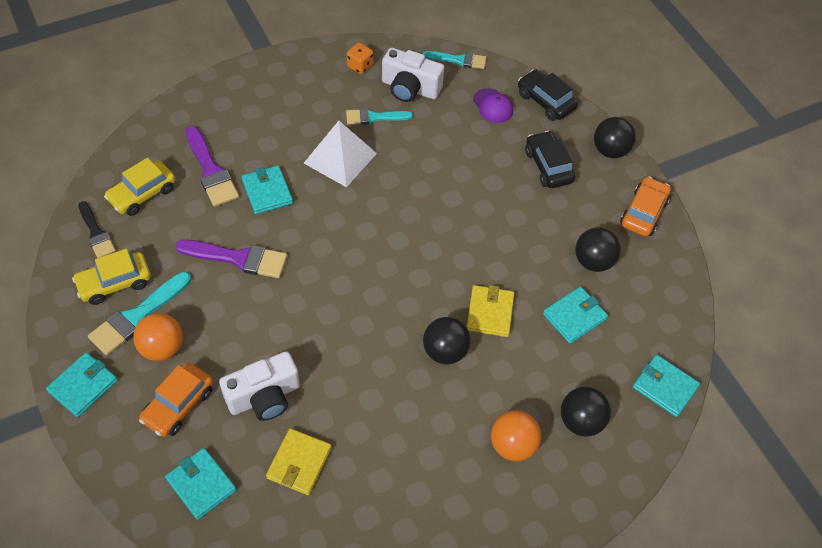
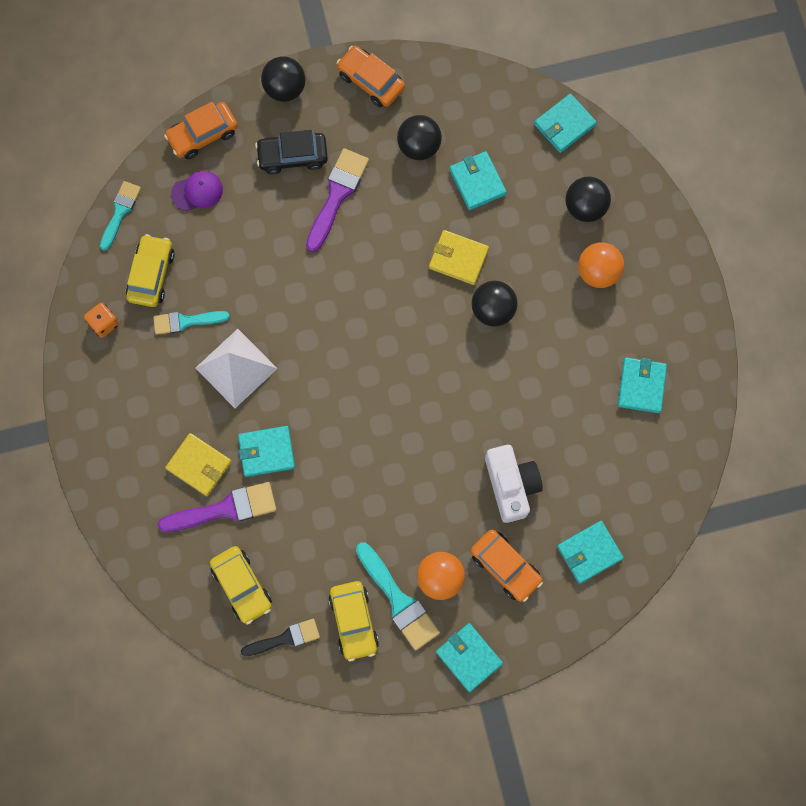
camera: 75 degrees left, 20 degrees up
(238, 258) = (347, 492): purple brush -> purple brush (337, 195)
(299, 463) = (583, 462): yellow wallet -> yellow wallet (199, 465)
(374, 117) = (186, 321): turquoise brush -> turquoise brush turned 75 degrees clockwise
(395, 510) = (641, 386): none -> turquoise wallet
(410, 88) = (151, 274): white camera -> yellow car
(545, 101) = (203, 134): black car -> orange car

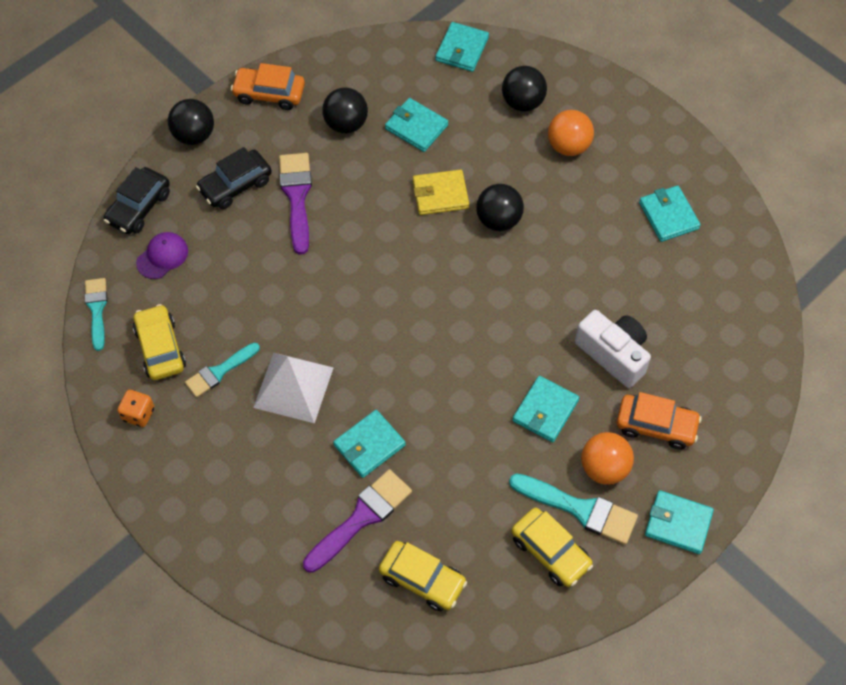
camera: 30 degrees left, 15 degrees down
(199, 465) = (311, 492): yellow wallet -> none
(203, 134) = (139, 207): orange car -> black car
(285, 638) = (495, 604): black brush -> none
(589, 552) = (721, 373): turquoise wallet -> turquoise wallet (545, 410)

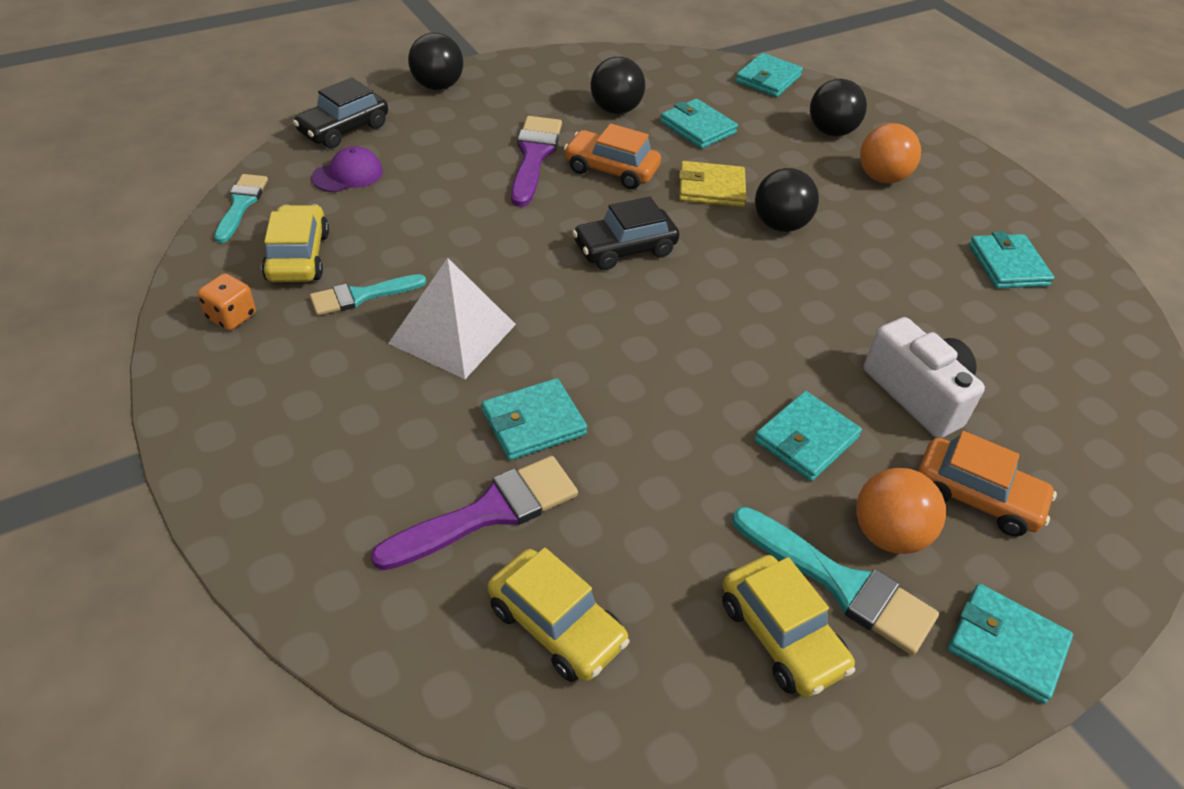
camera: 10 degrees right, 15 degrees down
(235, 185) = (465, 133): black car -> black car (624, 249)
(269, 94) = (537, 71): orange car -> orange car (611, 170)

